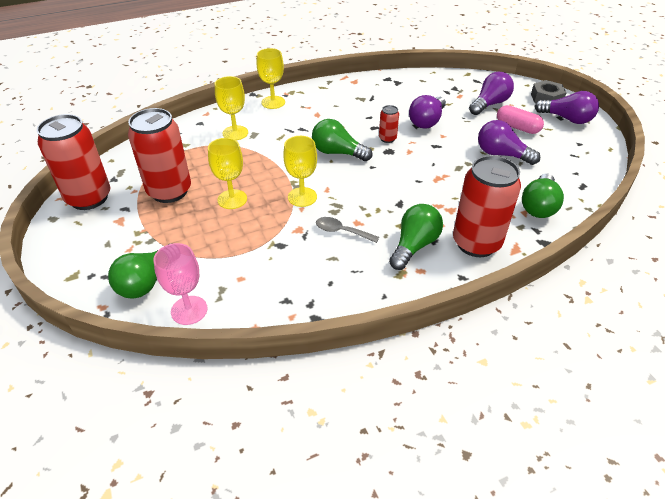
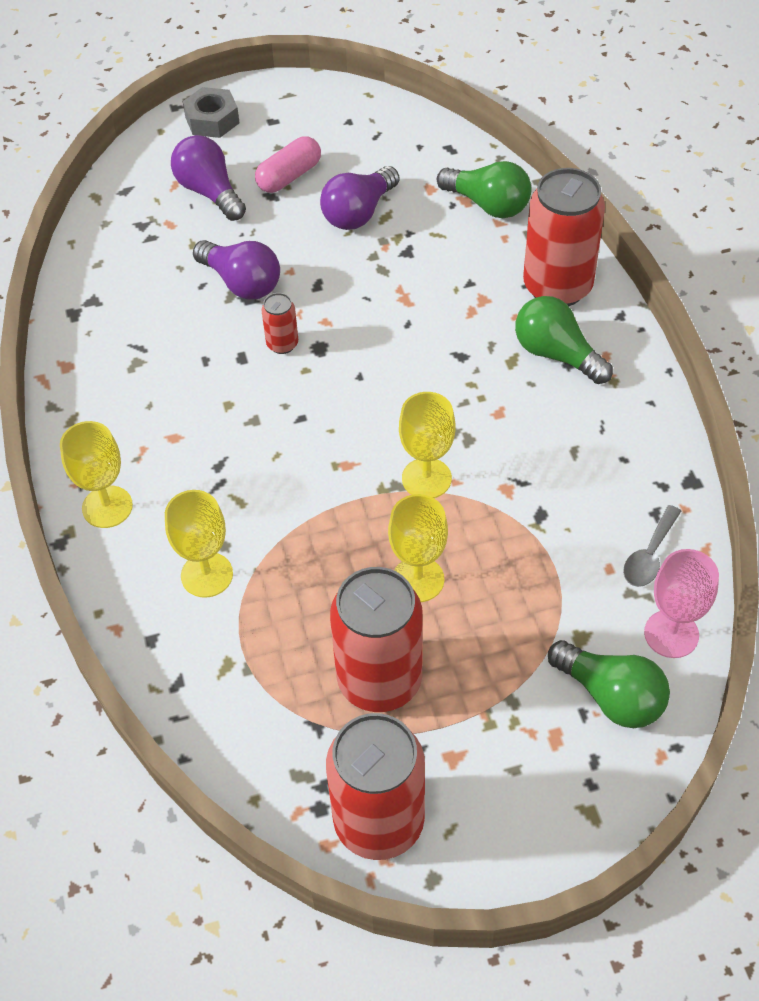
camera: 80 degrees left, 10 degrees up
(337, 153) = (309, 418): green light bulb -> none
(342, 231) = (517, 434): grey spoon -> grey spoon (649, 555)
(567, 119) = (279, 115): purple light bulb -> none

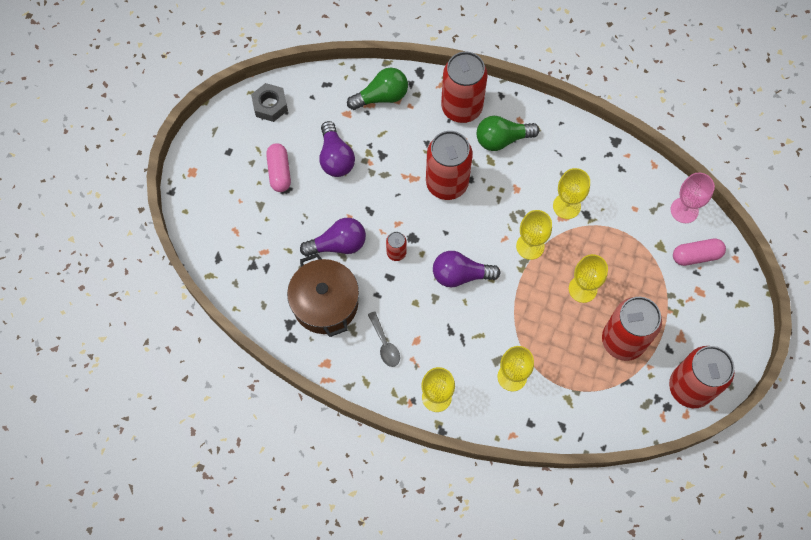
camera: 55 degrees left, 15 degrees up
(149, 317) = (325, 303): none -> brown pot
(209, 192) = (257, 217): purple light bulb -> purple light bulb (460, 275)
(212, 120) = (200, 180): grey nut -> grey nut (270, 105)
(432, 336) = (447, 183): none -> red can
(530, 484) = (566, 206): none -> yellow goblet
(611, 696) = (696, 255): green light bulb -> pink capsule
(649, 555) = (640, 188): grey spoon -> grey spoon (385, 344)

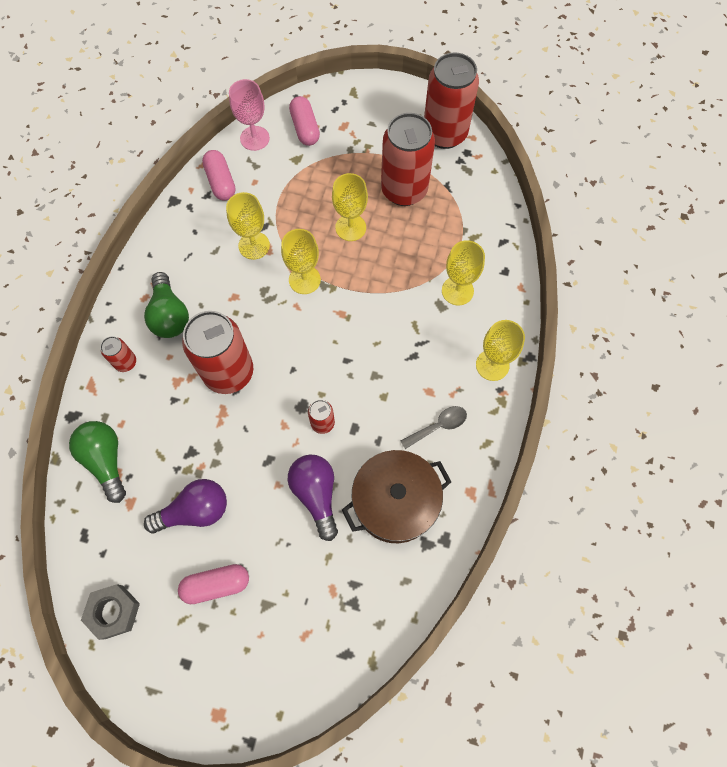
camera: 95 degrees left, 0 degrees up
(460, 275) = (345, 350): purple light bulb -> none
(461, 107) = (126, 362): red can -> red can, size x0.45
(635, 180) = (221, 182): none -> pink capsule

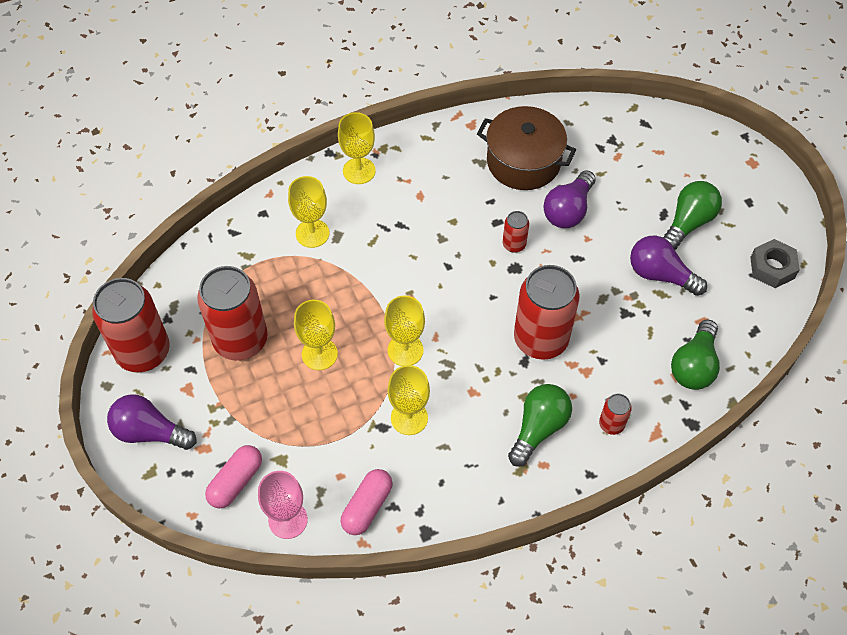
camera: 130 degrees left, 10 degrees down
(216, 584) = (688, 222): pink capsule -> green light bulb
(381, 106) = (150, 432): none -> purple light bulb
(438, 426) = (442, 172): grey spoon -> none

